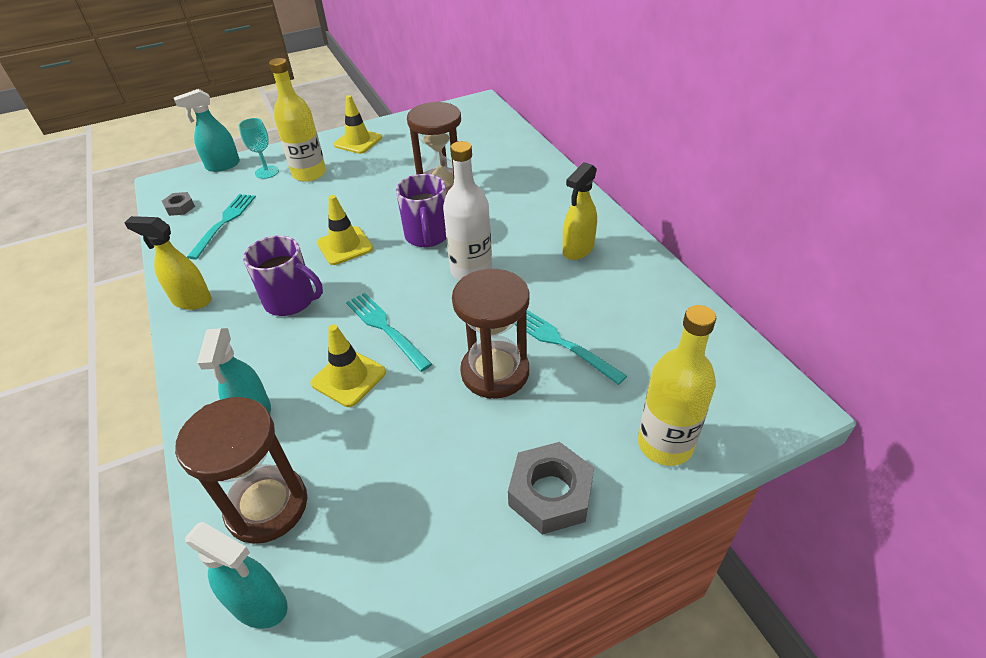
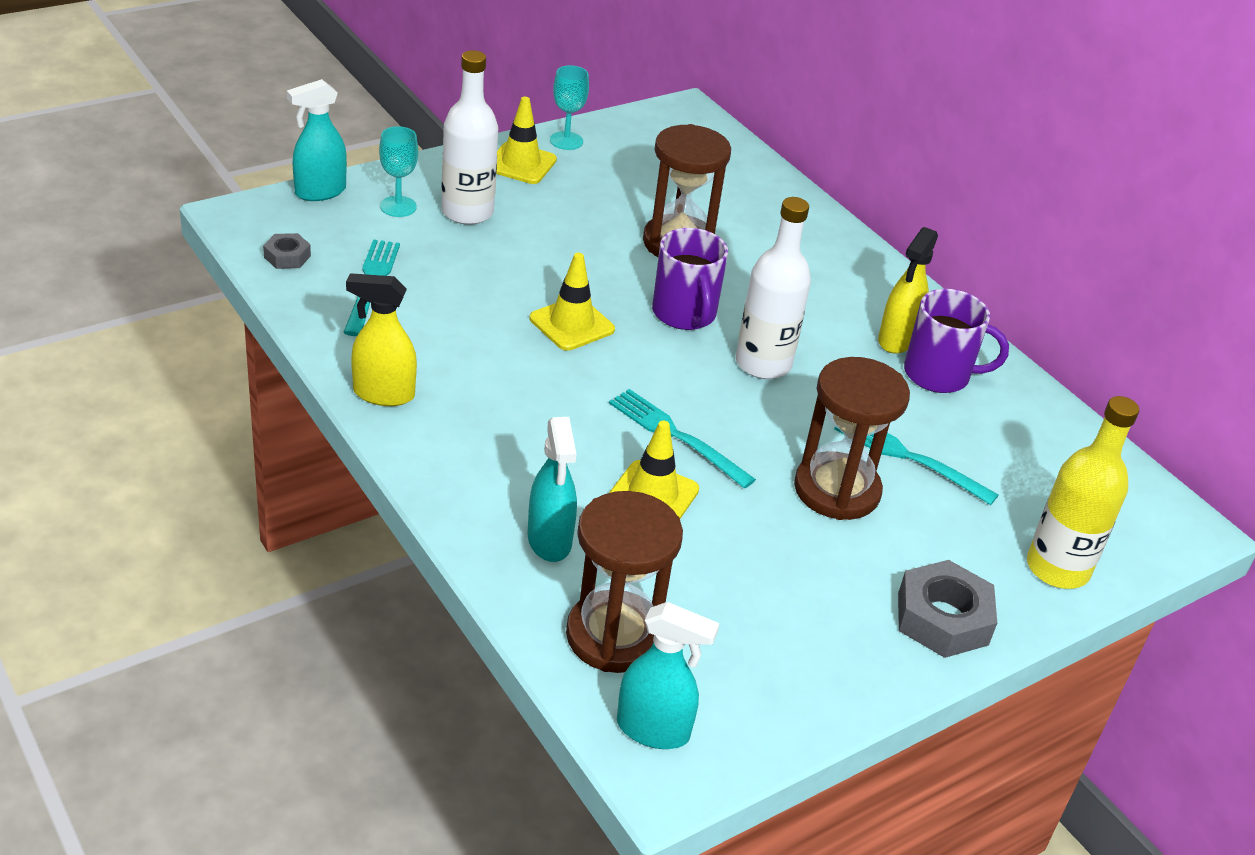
camera: 15 degrees left, 5 degrees down
(291, 301) = (529, 397): purple mug -> purple mug (939, 375)
(309, 173) = (467, 212): yellow bottle -> white bottle
(393, 126) = (566, 141): none -> turquoise goblet

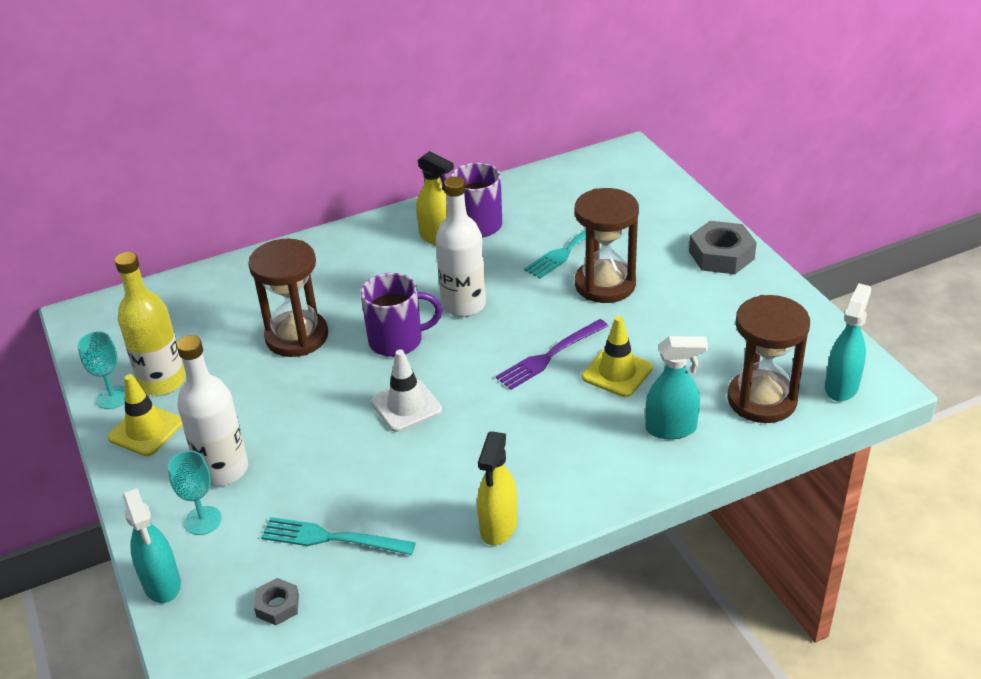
camera: 75 degrees left, 0 degrees up
(572, 324) = (406, 406): yellow traffic cone -> white traffic cone
(675, 435) = (549, 356): turquoise fork -> purple fork
(1057, 568) = (670, 204): yellow bottle -> yellow bottle (162, 382)

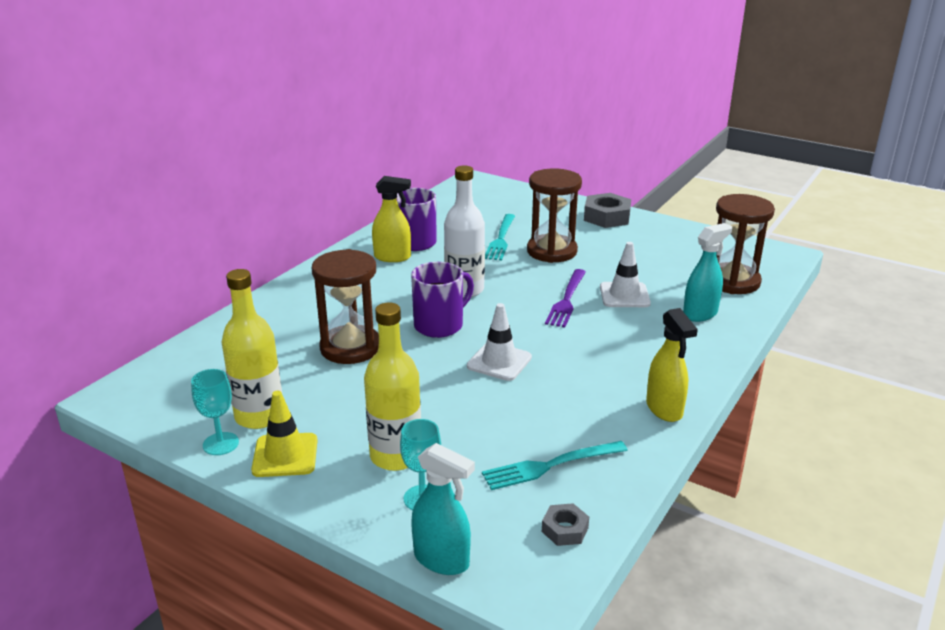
camera: 35 degrees left, 10 degrees down
(223, 469) = (396, 456): white bottle -> yellow bottle
(617, 372) = (624, 295): yellow traffic cone -> white traffic cone
(841, 386) = (767, 261): turquoise spray bottle -> none

